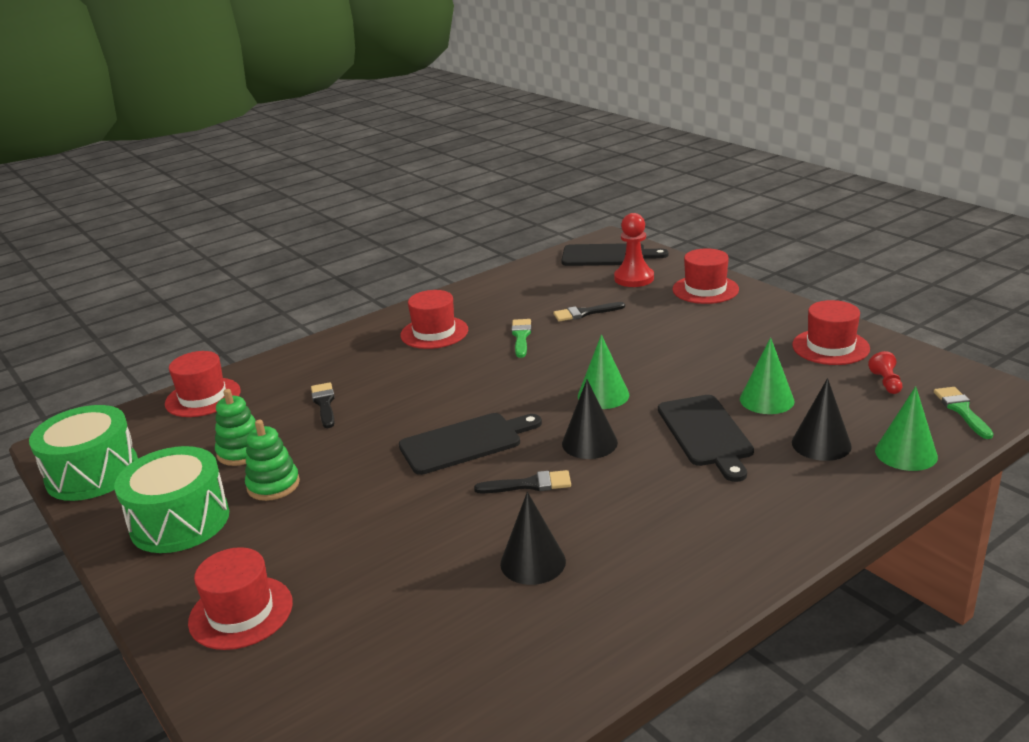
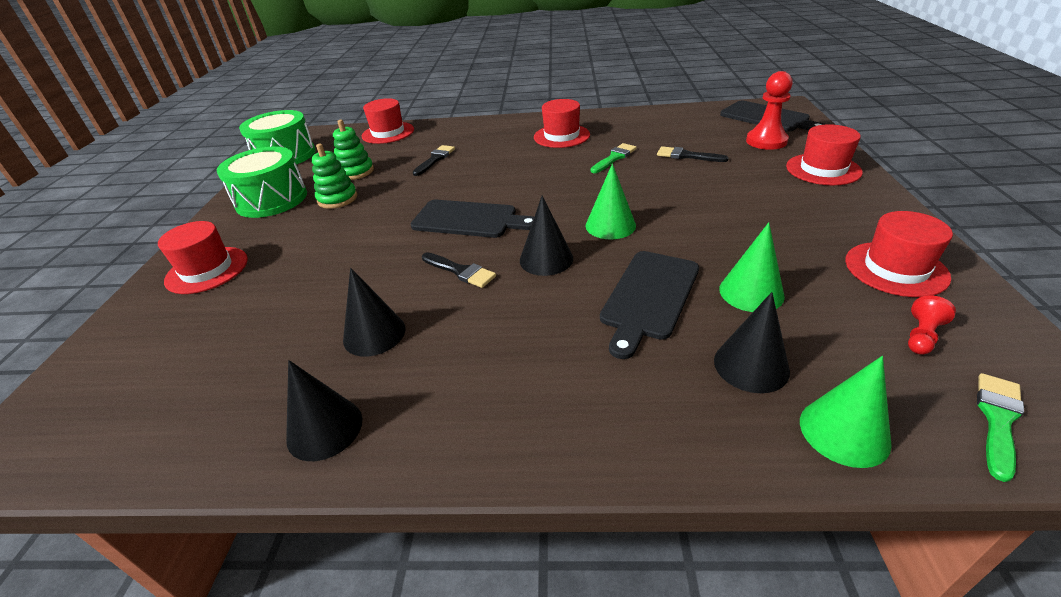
camera: 40 degrees right, 10 degrees up
(604, 634) = (324, 428): none -> black cone

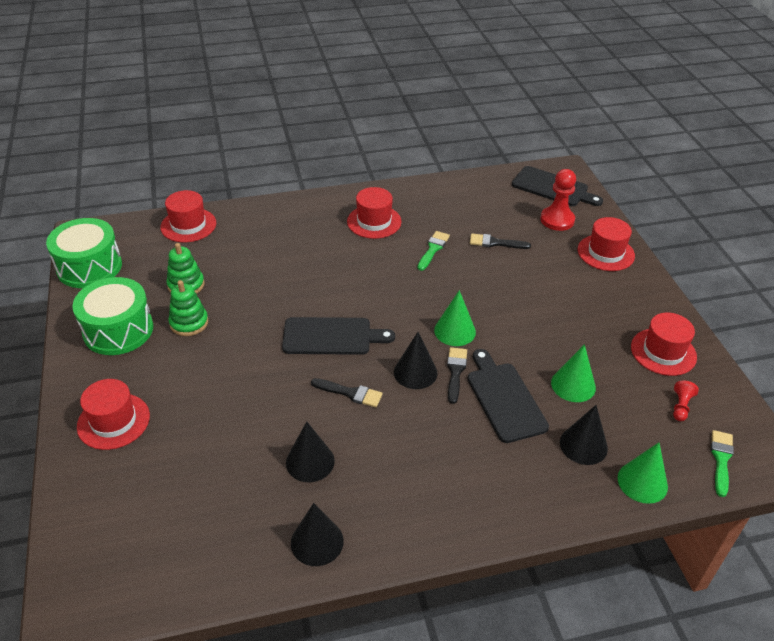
camera: 20 degrees left, 5 degrees up
(435, 159) = (261, 262): black brush -> black brush (455, 372)
(649, 297) = (504, 399): black cutting board -> black cutting board turned 150 degrees clockwise

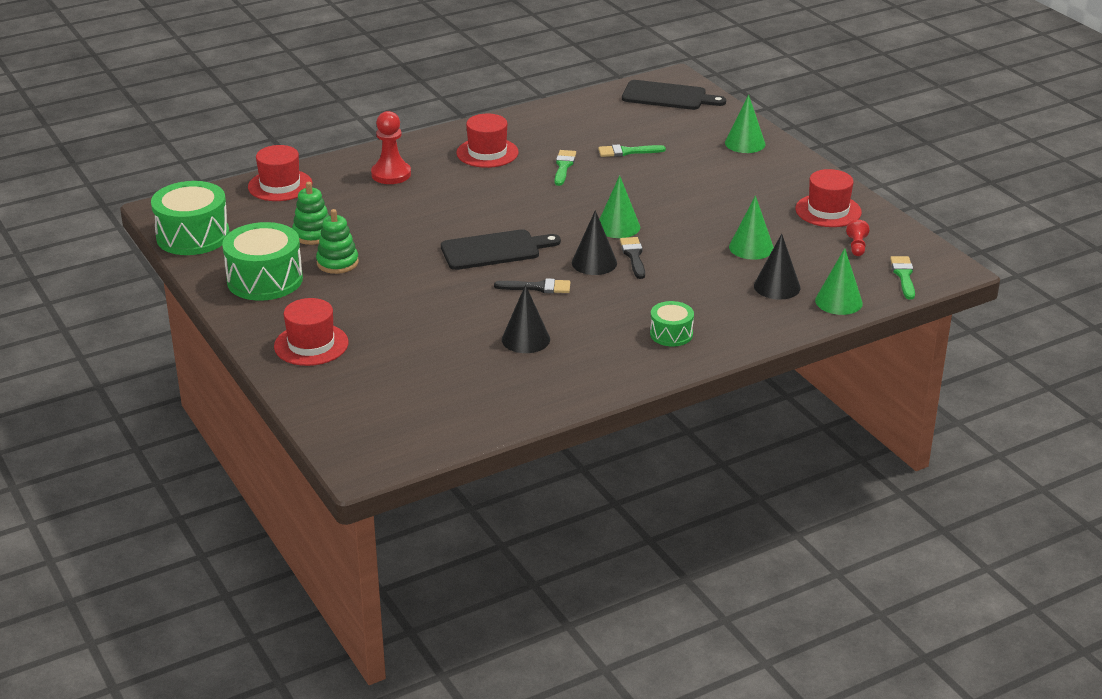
camera: 15 degrees left, 10 degrees down
(317, 542) = (562, 387): black cone -> none
(454, 489) = (671, 334): none -> green drum
(495, 243) = (627, 152): black brush -> green brush
(504, 399) = (690, 267): black cutting board -> none
(557, 220) = (684, 123): red pawn -> red pawn (391, 174)
(605, 253) = (745, 143): red hat -> green cone

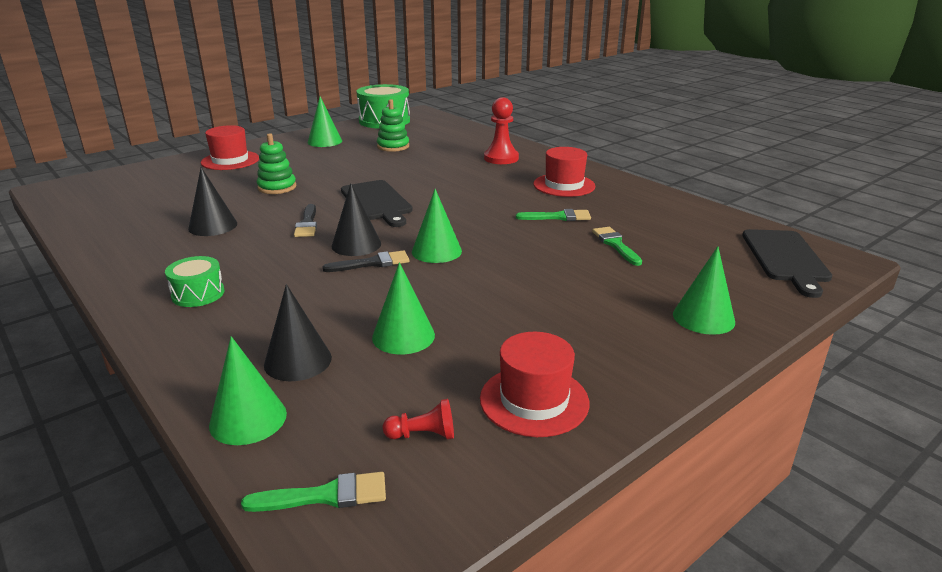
camera: 80 degrees right, 5 degrees down
(265, 280) = (324, 141): green drum -> green cone
(280, 185) = (465, 132): red hat -> none
(337, 263) = (350, 156): green stacking toy -> green stacking toy (277, 187)

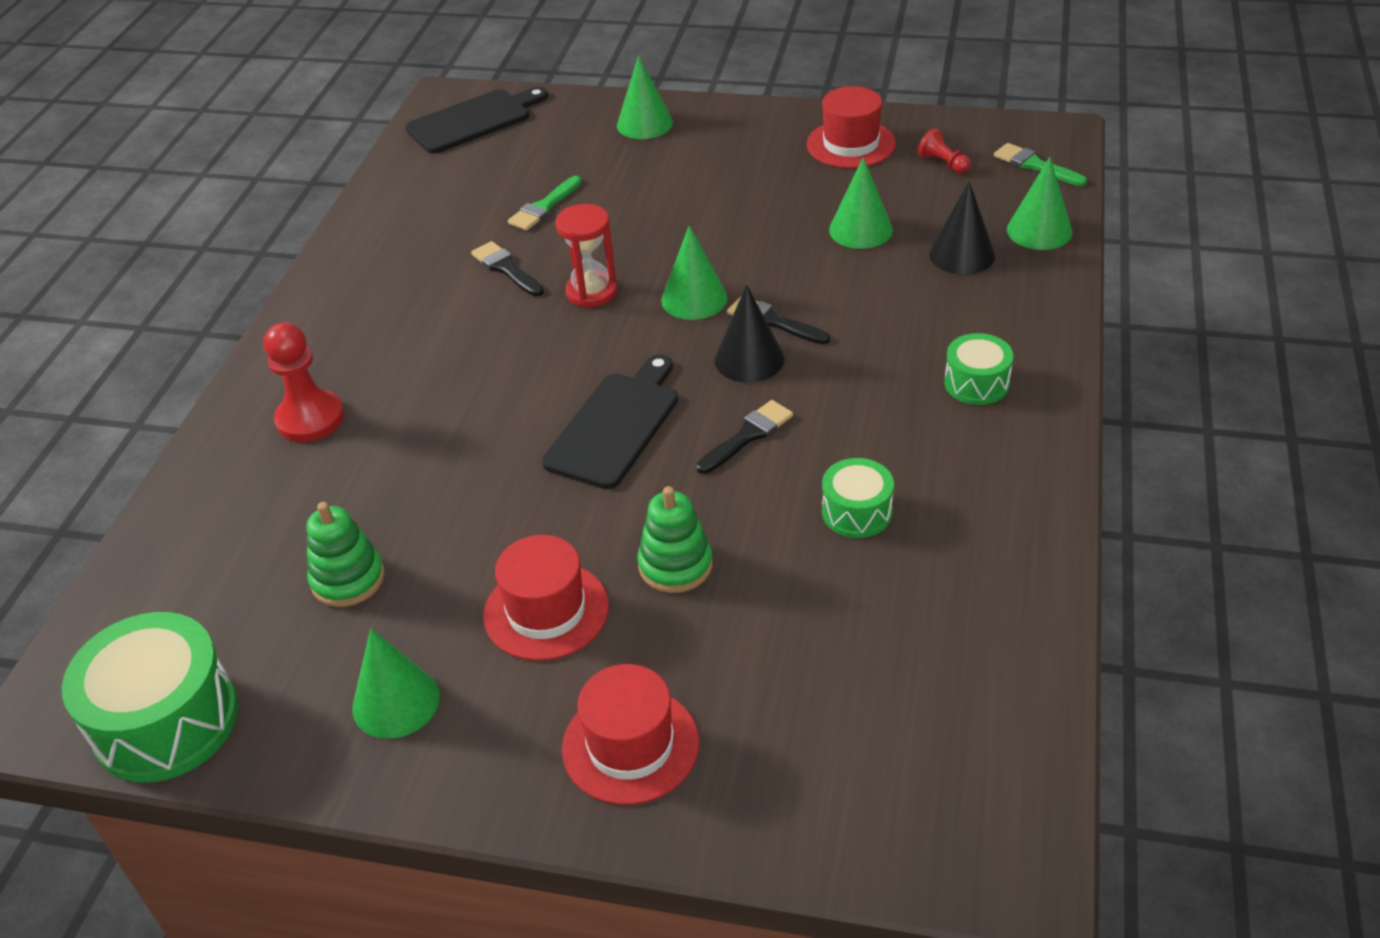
camera: 125 degrees left, 15 degrees up
(213, 226) = (856, 512): black cone -> green drum
(495, 229) = (591, 292): none -> red hourglass
(558, 217) = (506, 268): green brush -> black brush
(564, 185) = (386, 310): red hat -> red hat (546, 611)

